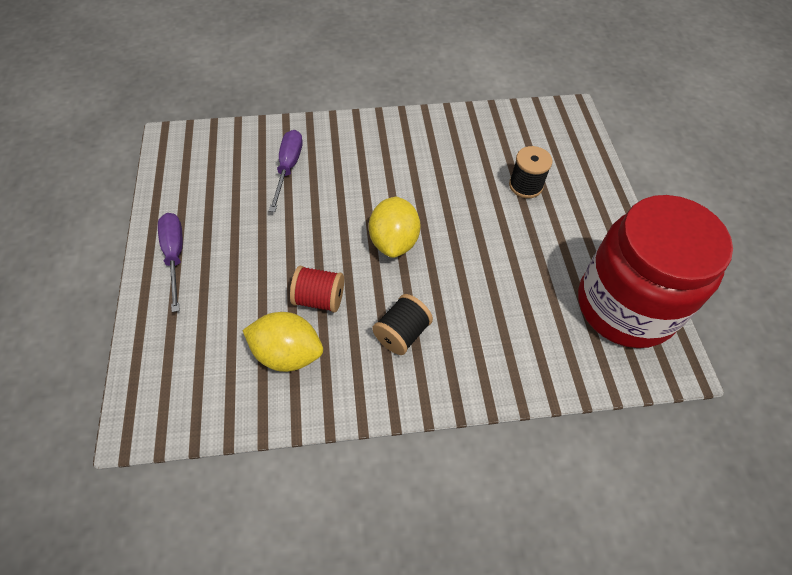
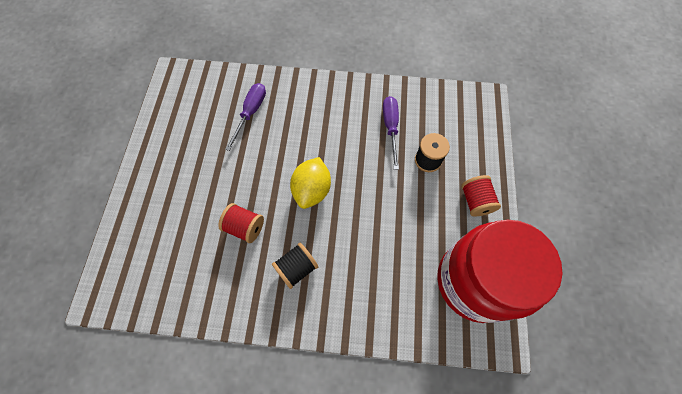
camera: 15 degrees right, 10 degrees up
(175, 256) = (153, 172): purple screwdriver -> purple screwdriver (390, 128)
(287, 353) = (211, 267): yellow lemon -> none
(596, 220) = (475, 201): none -> red spool

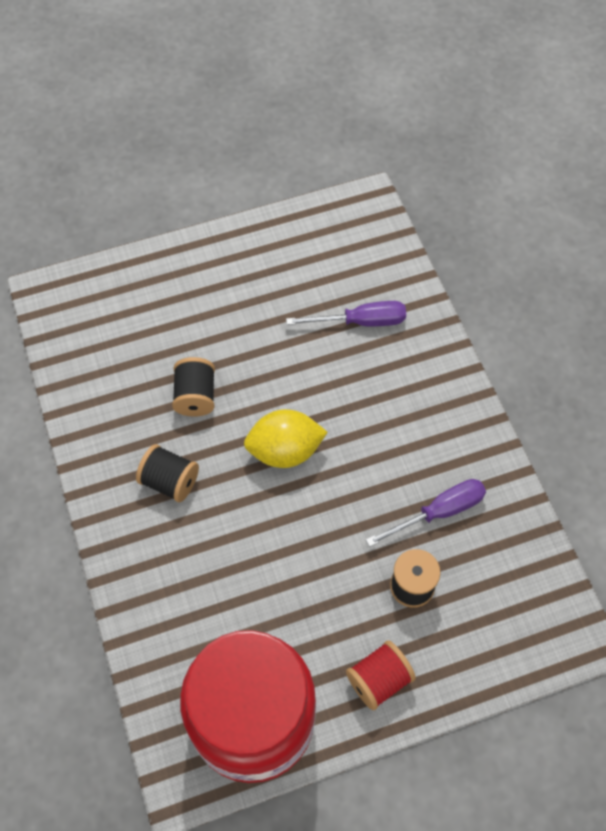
camera: 65 degrees right, 5 degrees down
(245, 227) = (195, 396): red spool -> black spool

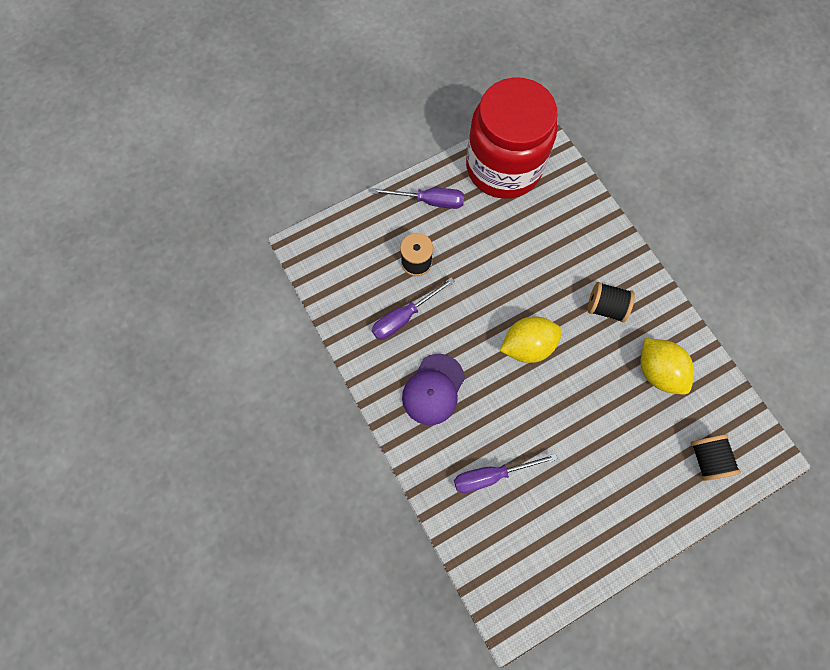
camera: 170 degrees right, 10 degrees up
(134, 396) = (657, 371): none -> yellow lemon
(195, 396) = (609, 379): black spool -> black spool (707, 459)
(379, 680) = (429, 201): red spool -> purple screwdriver
(412, 419) = (433, 389): none -> purple cap

